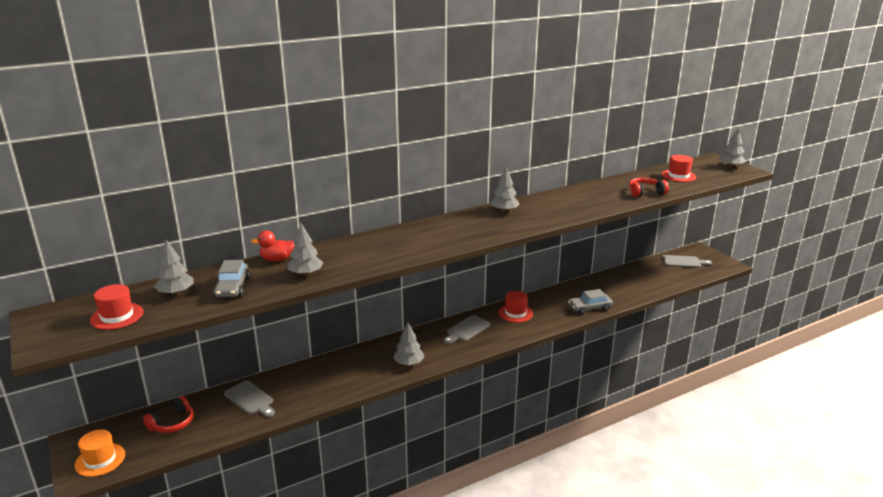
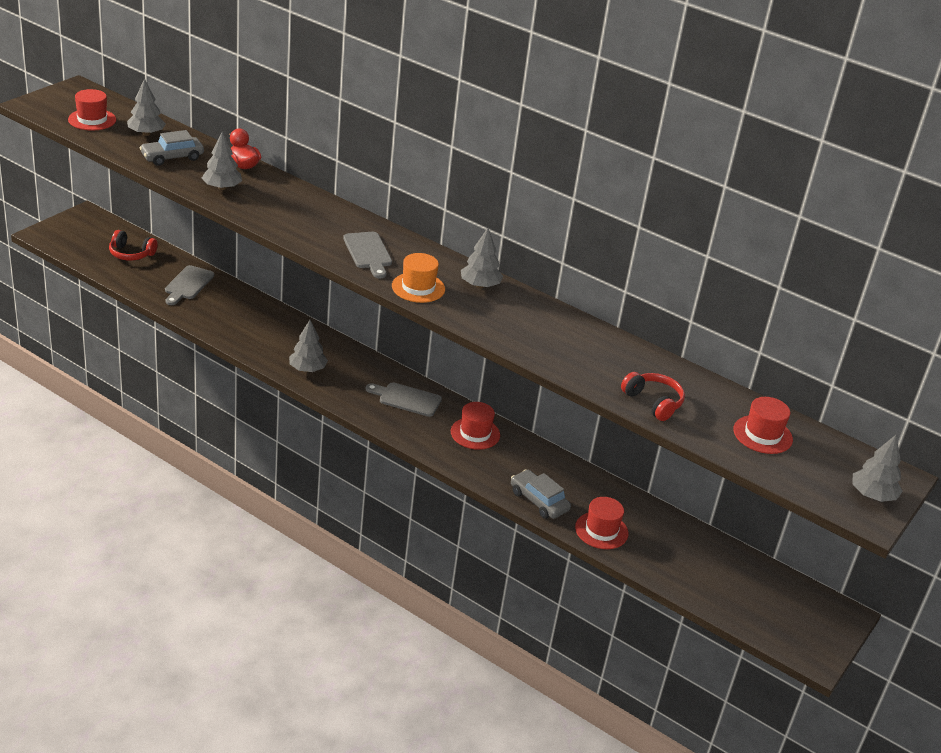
camera: 60 degrees right, 10 degrees up
(100, 460) = (67, 235): orange hat -> orange hat (418, 287)
(622, 295) = (601, 530): none -> red hat
(683, 262) = (775, 596): grey cutting board -> grey cutting board (368, 253)

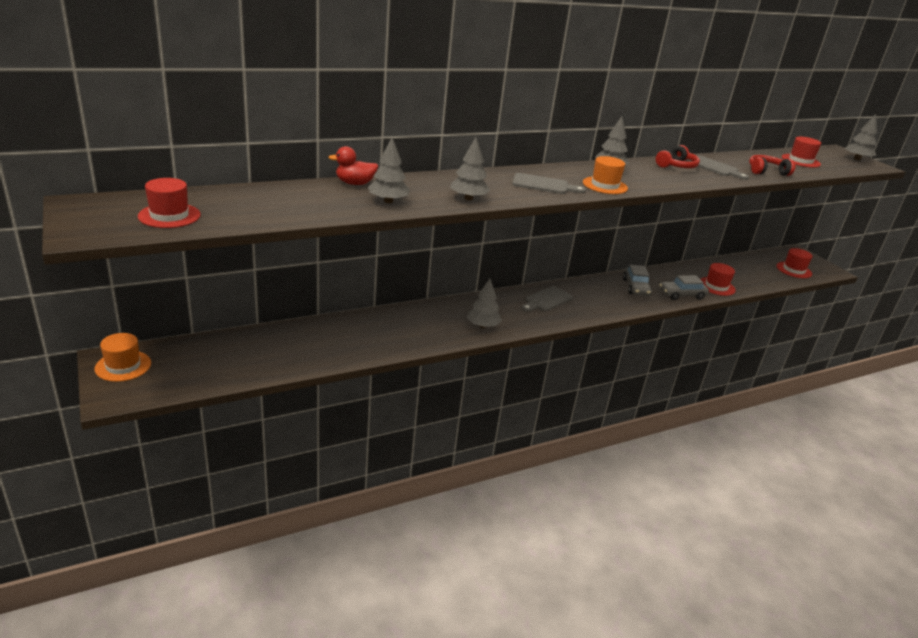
camera: 60 degrees left, 5 degrees down
(83, 223) = (123, 366): none -> orange hat
(131, 254) = (218, 354): red headphones -> red headphones (676, 166)
(146, 133) = (239, 201): grey tree -> grey tree (468, 198)
(172, 157) = (304, 204): grey car -> grey car (635, 287)
(188, 284) = (306, 340): grey cutting board -> grey cutting board (714, 167)
(475, 433) = (600, 290): red hat -> red hat (793, 270)

